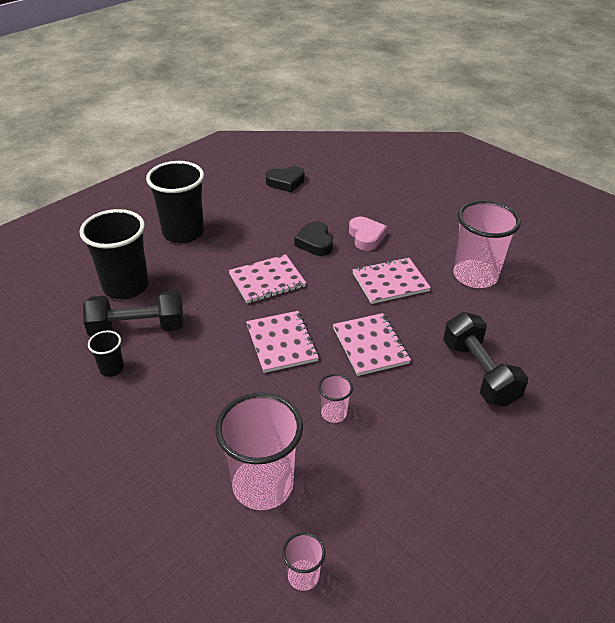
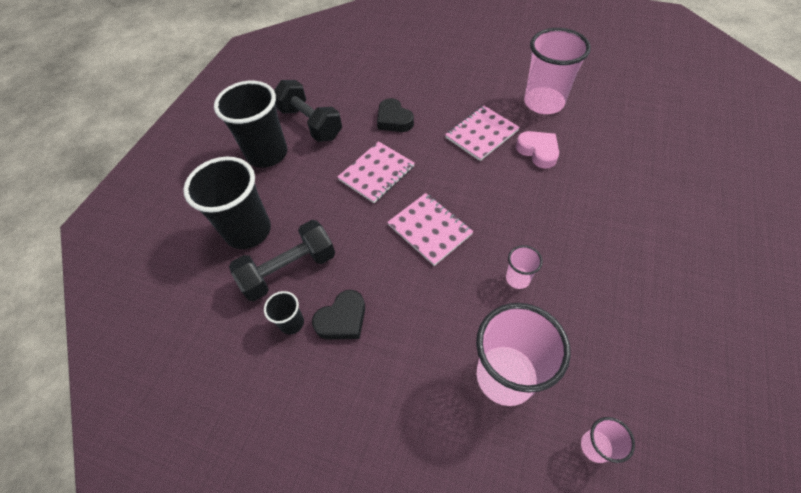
camera: 20 degrees left, 15 degrees up
(286, 182) = (329, 69): black heart -> black heart (342, 319)
(366, 237) = (433, 98): pink heart -> pink heart (538, 151)
(370, 345) = (505, 201): pink notebook -> none
(479, 373) = (604, 190): black dumbbell -> black dumbbell (310, 123)

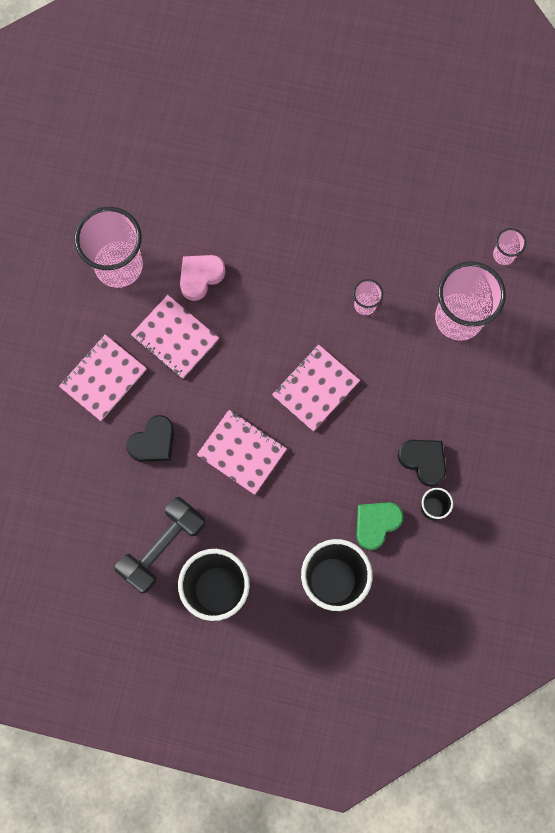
camera: 100 degrees left, 20 degrees up
(289, 270) = (376, 524): black dumbbell -> green heart
(448, 93) = (103, 378): none -> pink notebook

